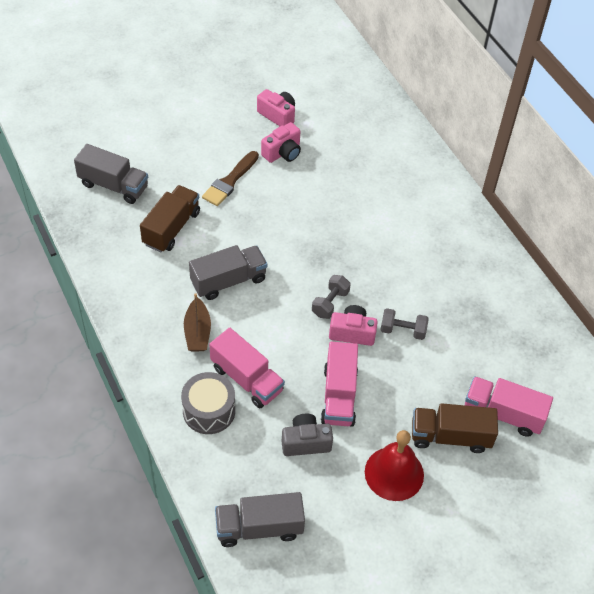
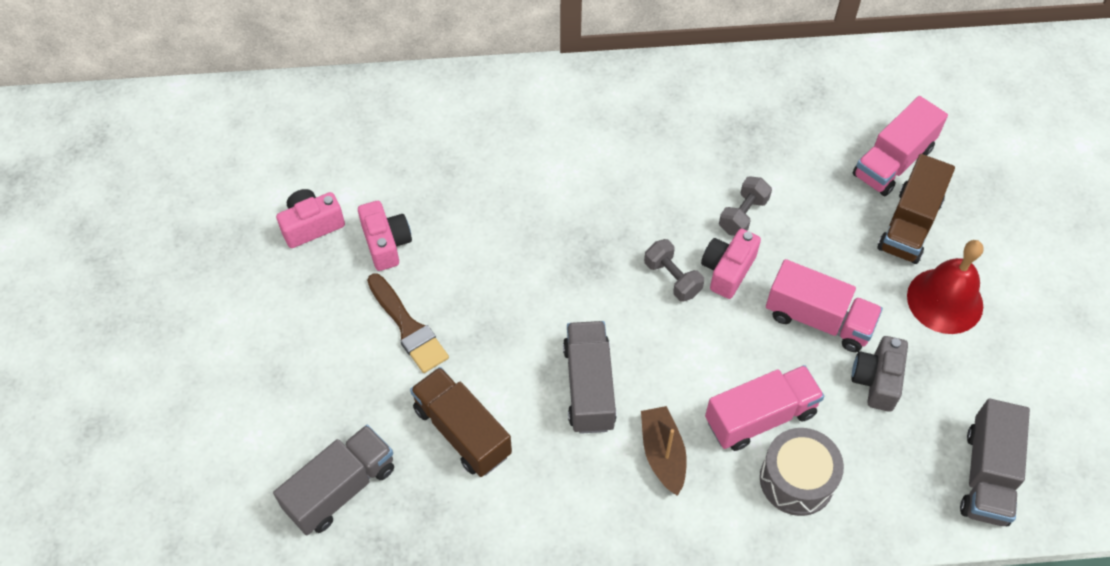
camera: 65 degrees left, 5 degrees up
(197, 332) = (662, 454): brown boat -> brown boat turned 120 degrees counterclockwise

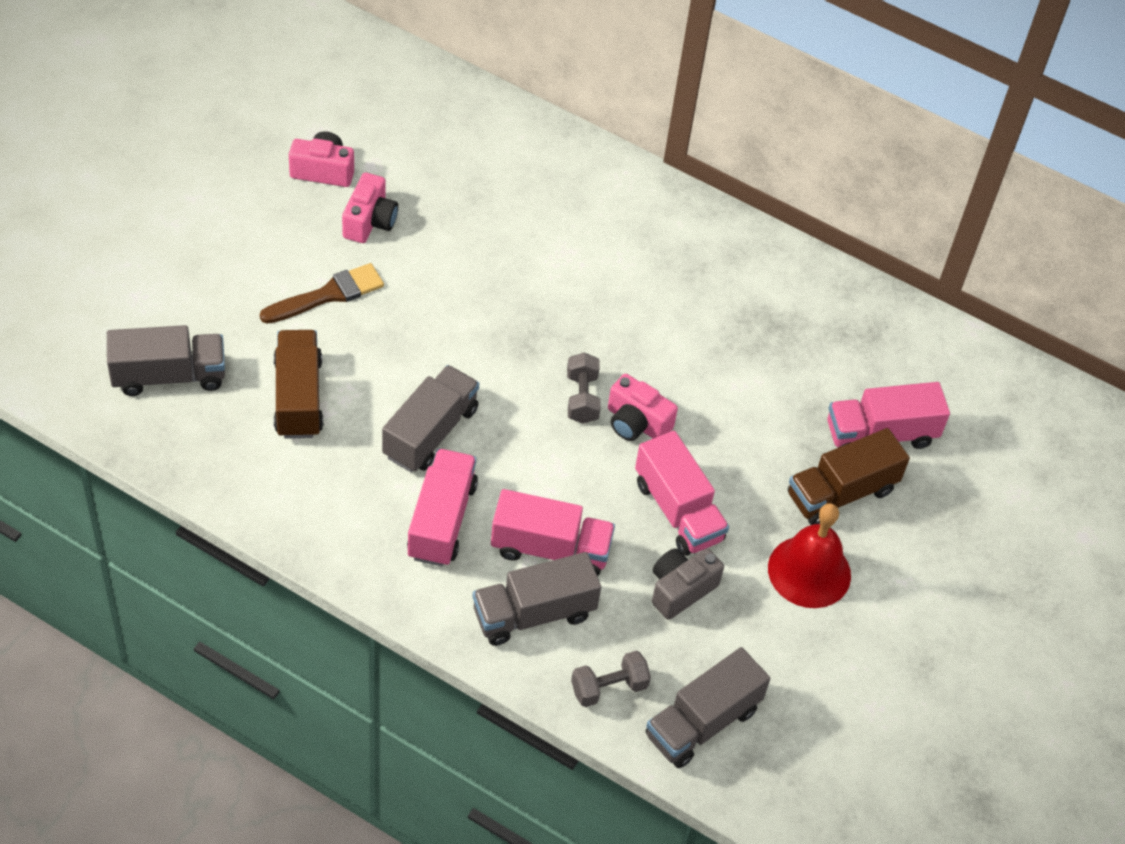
camera: 30 degrees right, 5 degrees down
(408, 327) = (328, 295): brown brush -> brown brush turned 120 degrees counterclockwise
(662, 454) = (441, 520): brown boat -> pink truck
(727, 270) = (636, 423): pink camera -> pink camera turned 120 degrees counterclockwise
(743, 215) = (695, 389): grey dumbbell -> grey dumbbell (609, 688)
(797, 480) = (534, 614): grey drum -> grey truck

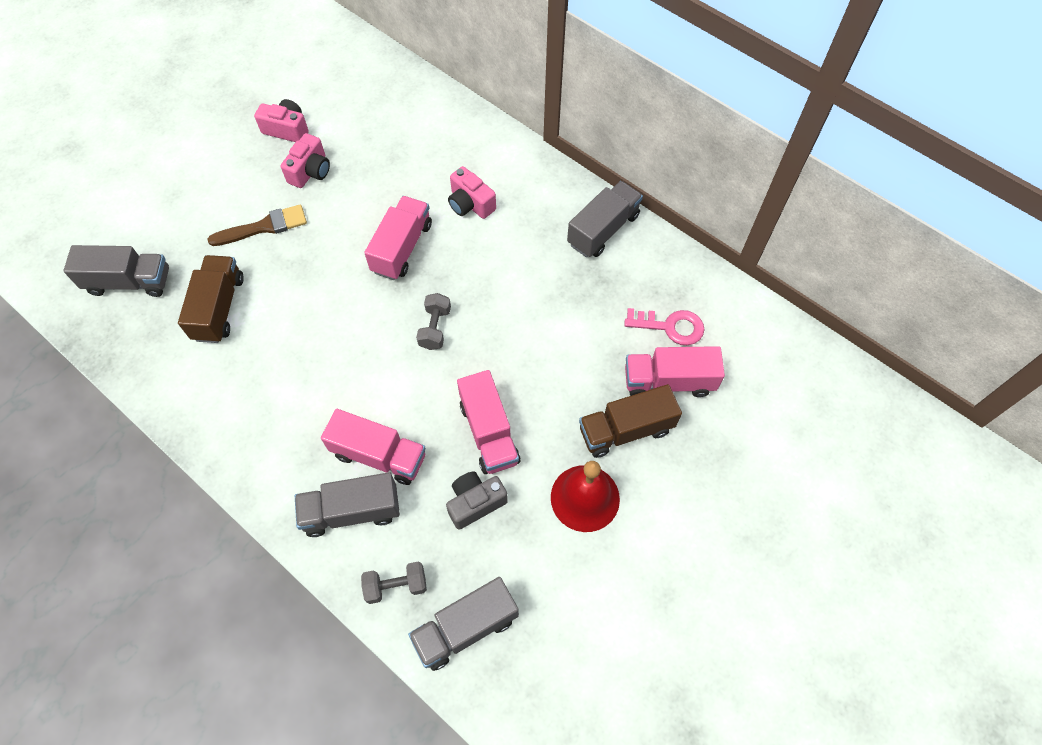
camera: 15 degrees right, 10 degrees up
(430, 432) = (311, 346): grey truck -> grey truck (603, 230)
(441, 520) = (300, 422): pink truck -> pink truck (402, 248)
(636, 423) = (473, 353): pink camera -> pink camera (470, 204)
(870, 372) = (670, 326): none -> pink key

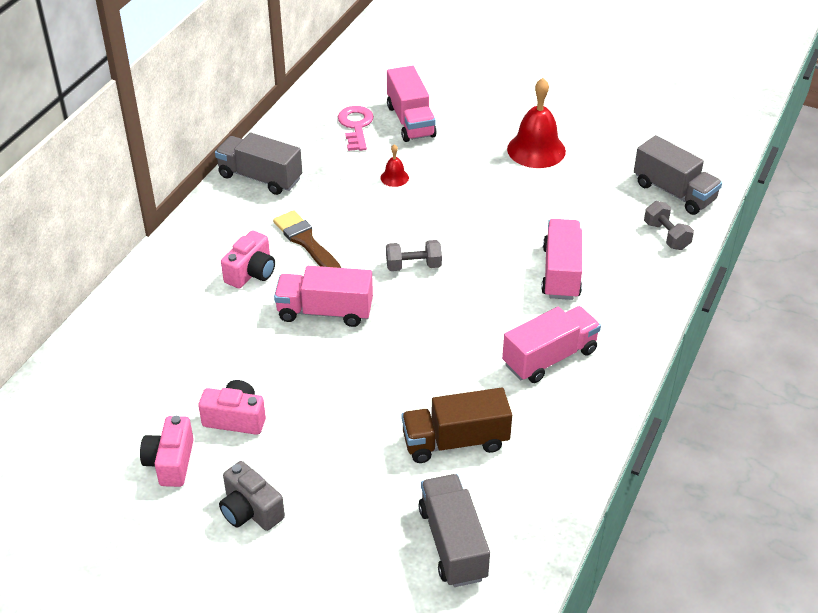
camera: 105 degrees left, 20 degrees down
(264, 227) = (331, 437): brown brush -> brown brush (306, 242)
(352, 511) = (621, 277): grey truck -> none
(475, 503) = (573, 206): grey camera -> grey camera (250, 510)
(489, 432) = (505, 211): pink truck -> pink truck (549, 357)
(572, 343) = (394, 177): none -> red bell
(625, 430) = (466, 137): brown truck -> none

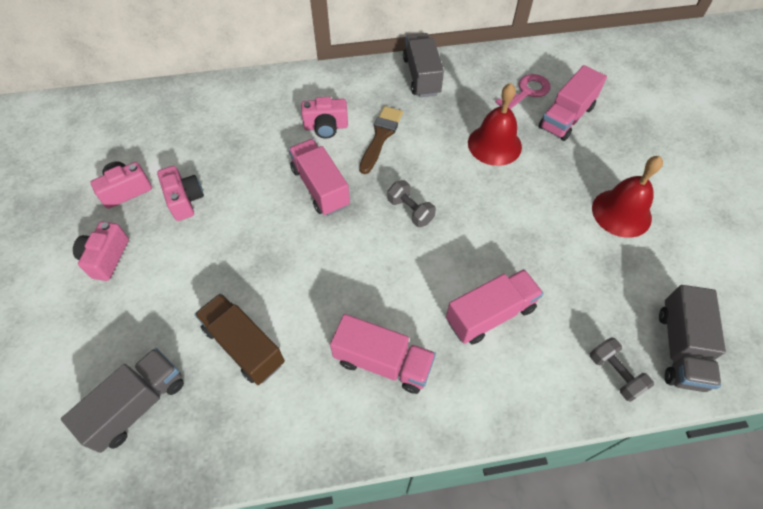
camera: 55 degrees right, 15 degrees up
(250, 510) = (106, 258): grey camera -> pink camera
(394, 177) = (494, 144): red bell -> red bell, size x2.11
(666, 236) = (615, 374): grey dumbbell -> grey dumbbell turned 60 degrees counterclockwise

